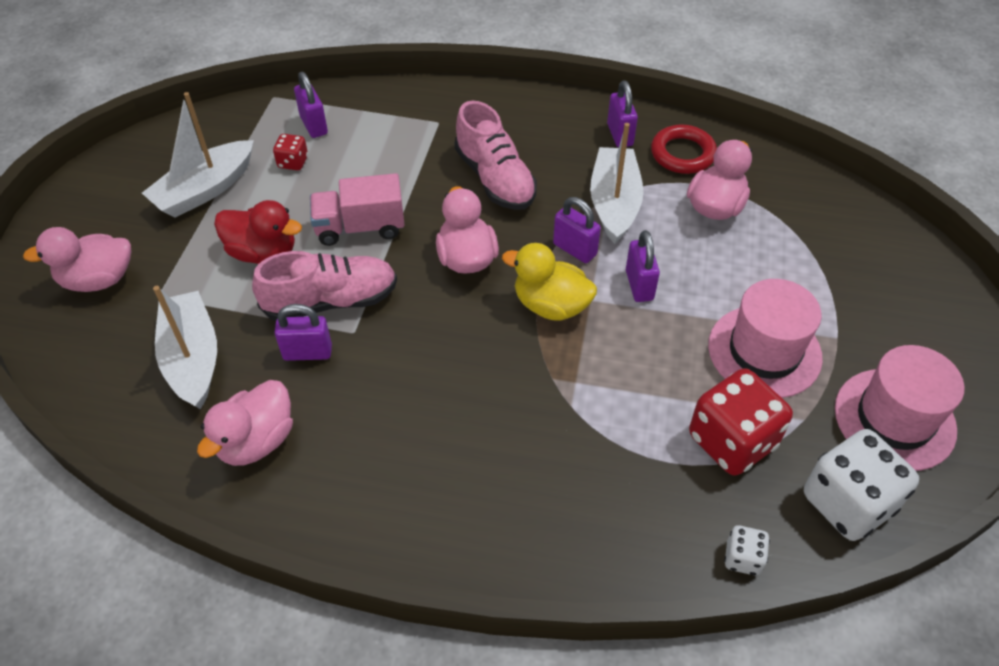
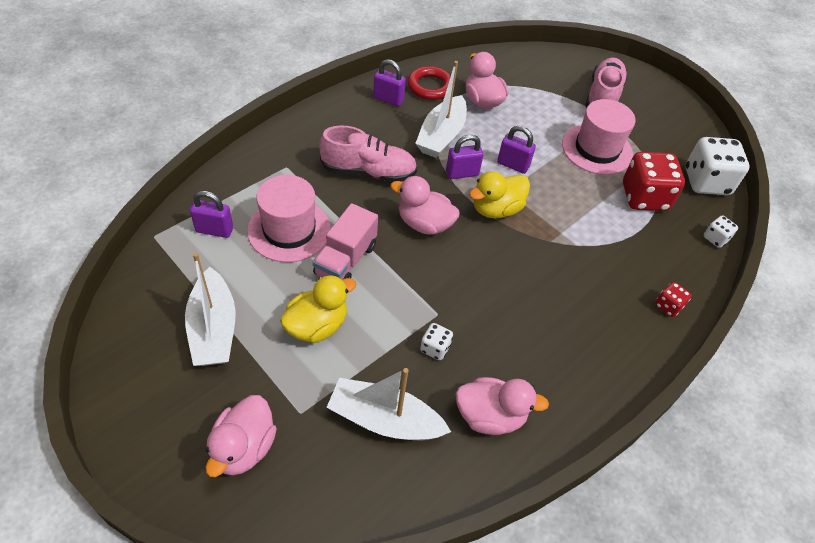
camera: 60 degrees left, 0 degrees up
(256, 441) = (490, 416): pink duck -> pink duck turned 60 degrees counterclockwise
(263, 252) = (317, 326): red duck -> yellow duck
(293, 162) = (241, 262): red dice -> red dice (668, 306)
(307, 352) = (435, 348): purple padlock -> white dice
(331, 301) = (399, 311): pink shoe -> pink shoe (602, 97)
(614, 203) = (441, 136): white boat -> white boat turned 105 degrees counterclockwise
(894, 419) = (670, 135): pink hat -> pink hat (289, 230)

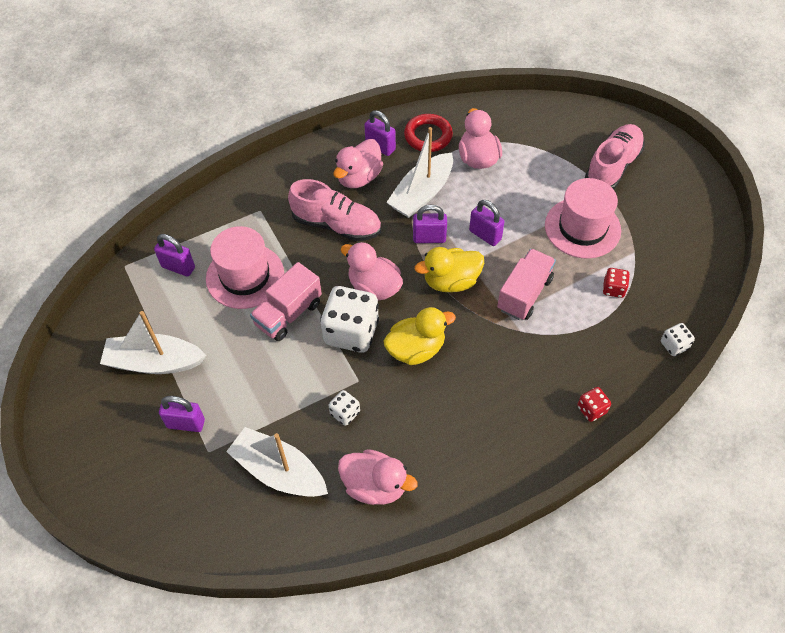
camera: 20 degrees right, 5 degrees up
(213, 329) = (154, 362): white boat -> white boat turned 90 degrees clockwise
(244, 448) = (153, 473): pink duck -> pink duck (359, 177)
(266, 387) = (186, 423): none -> purple padlock
(317, 326) = (244, 374): yellow duck -> yellow duck (416, 349)
(567, 211) = (524, 294): none -> pink truck
(644, 197) = (613, 289): red dice -> red dice, size x0.47
(706, 182) = (691, 280): white dice -> white dice (351, 332)

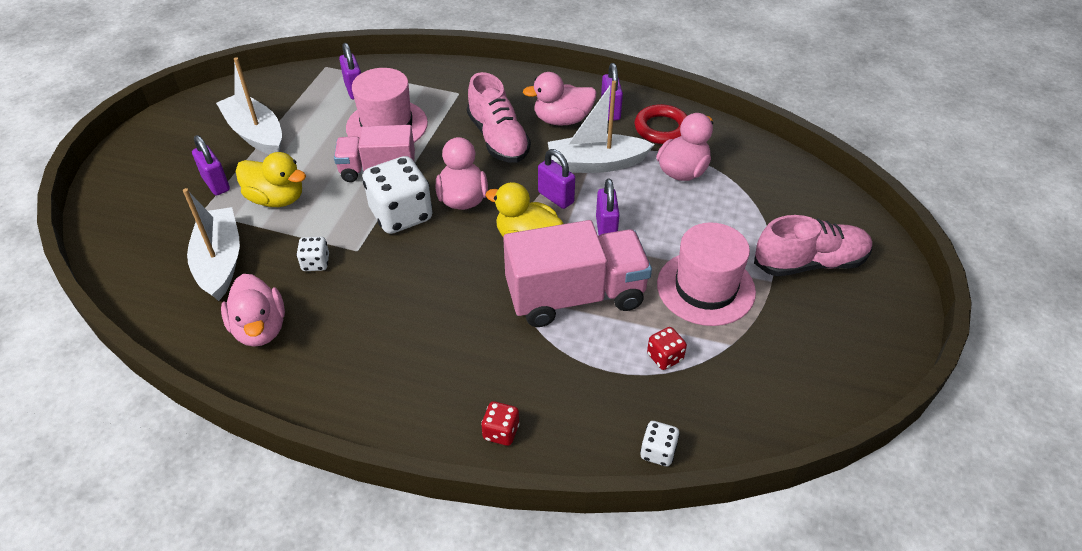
camera: 45 degrees right, 10 degrees down
(416, 349) = (429, 264): yellow duck -> yellow duck (276, 199)
(524, 294) = (575, 296): pink truck -> pink truck, size x1.54

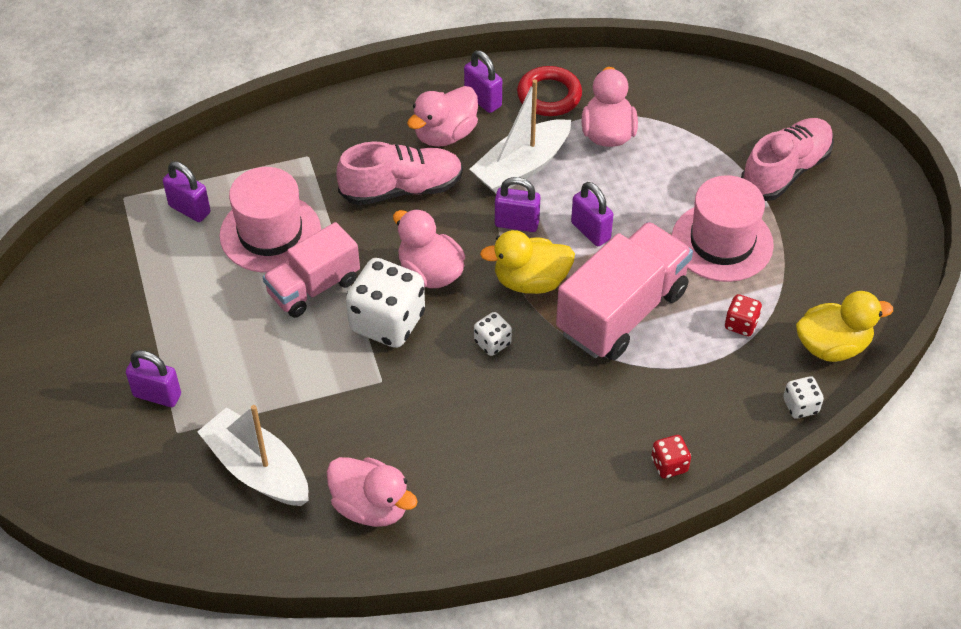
camera: 35 degrees left, 5 degrees up
(256, 134) = (135, 317): white boat -> none
(276, 199) = (242, 375): yellow duck -> yellow duck (832, 346)
(316, 263) = (355, 416): white dice -> white dice (492, 343)
(498, 139) = (401, 189): pink shoe -> pink shoe turned 45 degrees counterclockwise

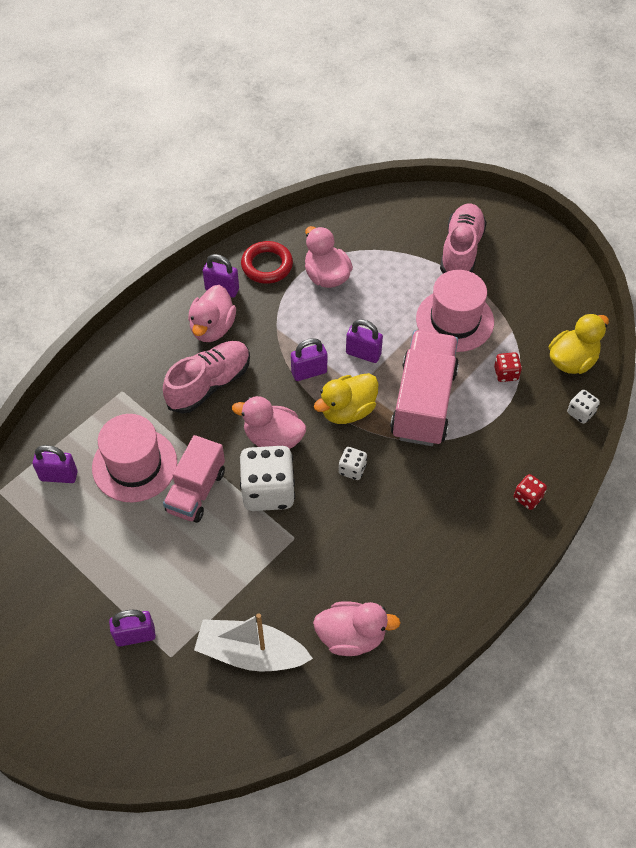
camera: 30 degrees left, 5 degrees up
(521, 167) = (284, 328): white boat -> none

